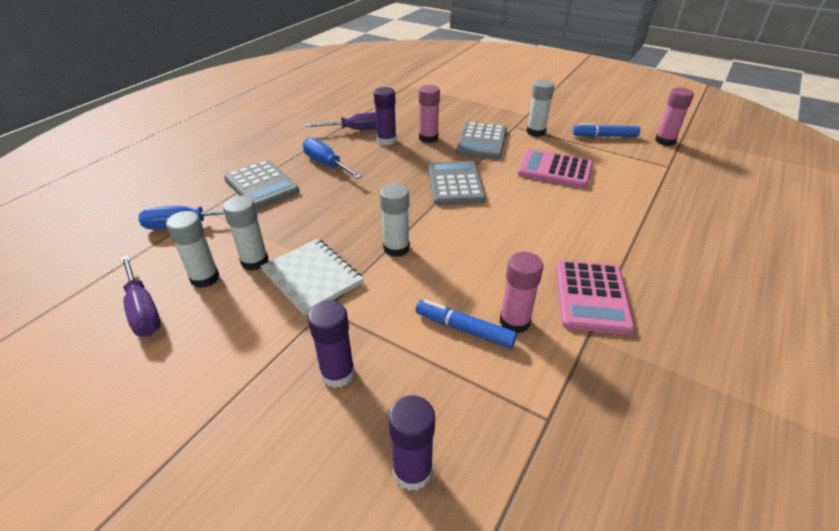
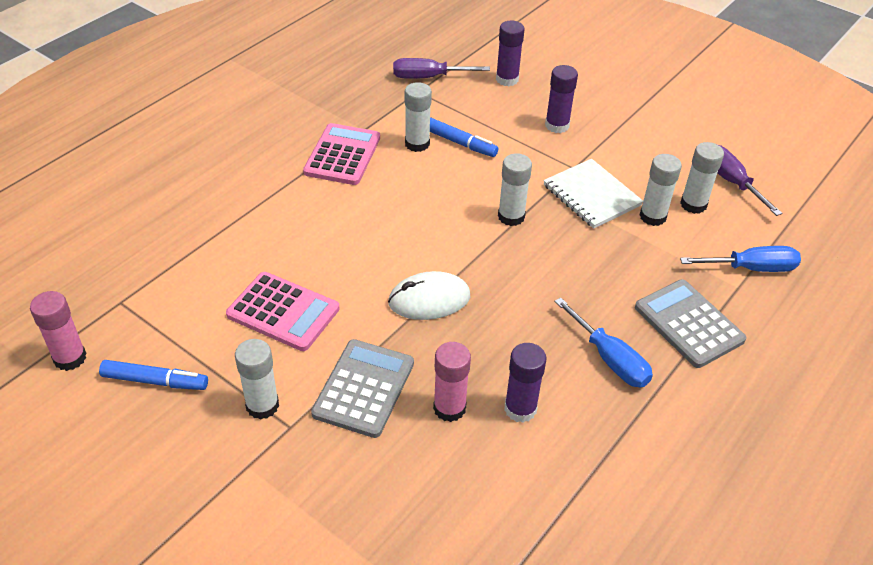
camera: 175 degrees left, 5 degrees up
(357, 130) = (573, 447): purple screwdriver -> purple screwdriver (428, 77)
(455, 184) = (429, 299): grey calculator -> white mouse
(514, 322) = (417, 144): pink glue stick -> white glue stick

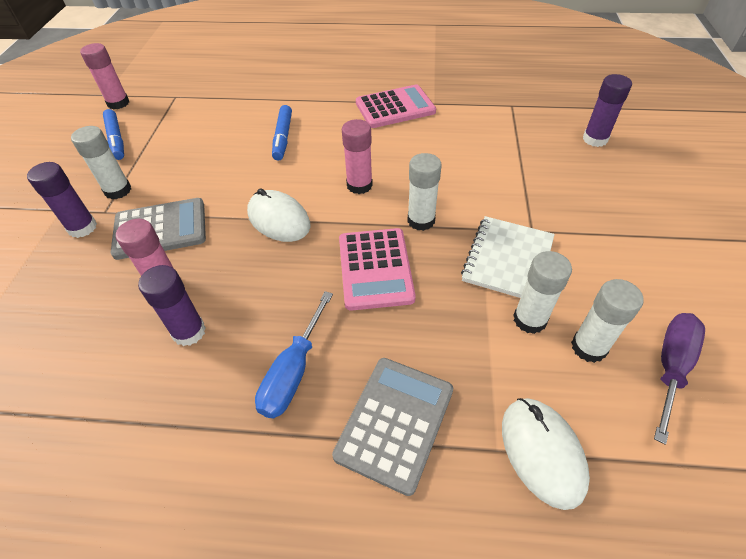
camera: 60 degrees right, 5 degrees up
(283, 312) = (212, 158): pink calculator -> pink calculator (375, 269)
(417, 144) = (450, 133): white glue stick -> none
(428, 77) = (535, 102): purple screwdriver -> none
(433, 230) = (359, 185): none -> pink glue stick
(459, 142) = (478, 151): blue marker -> blue marker (283, 137)
(557, 125) = (576, 194): purple glue stick -> purple glue stick (82, 227)
(751, 268) = (542, 452): blue screwdriver -> white mouse

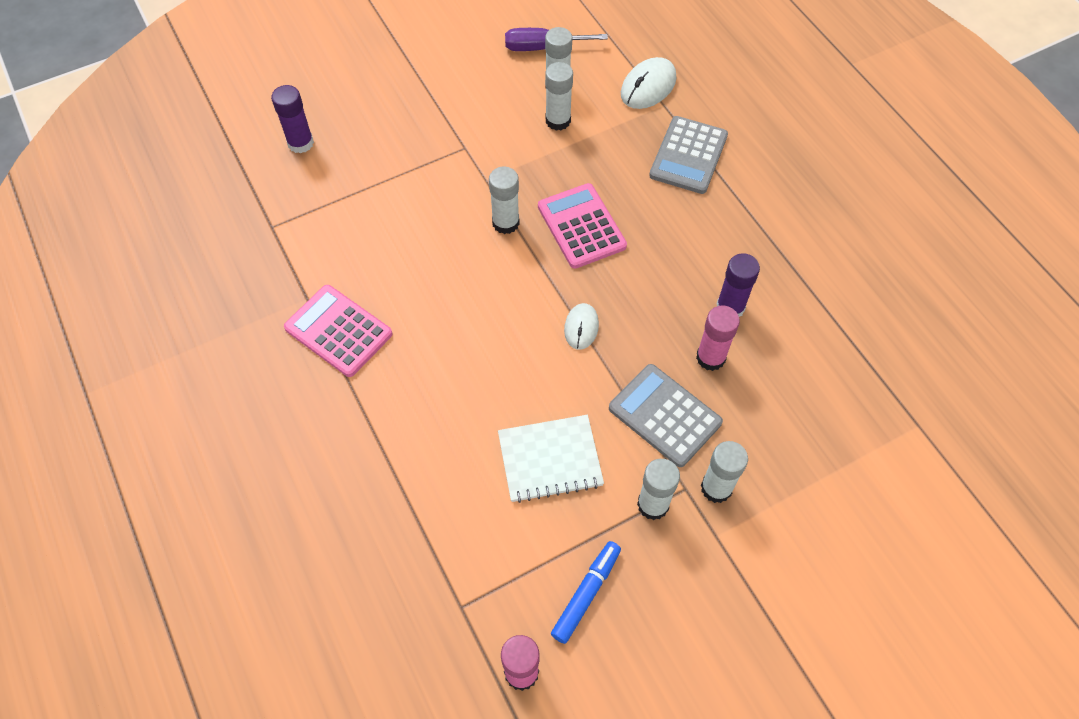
camera: 125 degrees left, 10 degrees up
(82, 227) = (716, 488): purple glue stick -> white glue stick
(279, 219) = (581, 327): white mouse -> white mouse, size x0.64
(283, 137) = (463, 408): blue marker -> none
(293, 372) = (703, 224): blue screwdriver -> none
(359, 185) = (492, 291): pink glue stick -> none
(375, 269) = (581, 226): pink calculator -> pink calculator turned 75 degrees counterclockwise
(395, 422) = (688, 156): grey calculator -> grey calculator turned 60 degrees counterclockwise
(508, 259) = (509, 151): white notebook -> white notebook (550, 459)

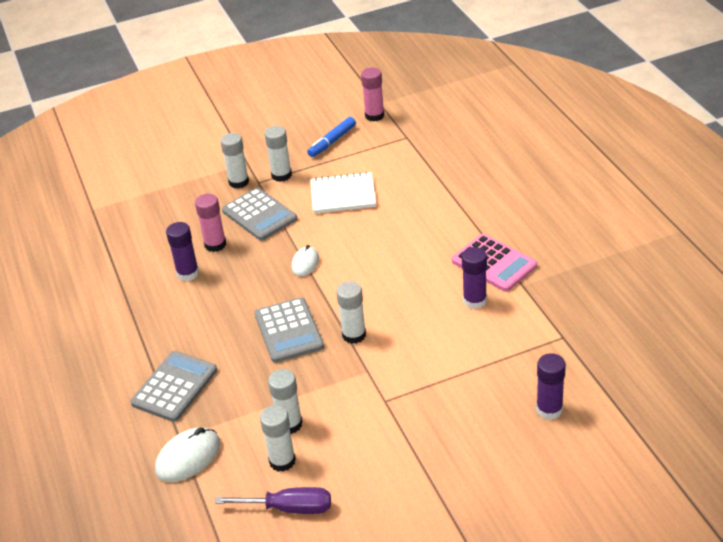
camera: 170 degrees left, 20 degrees down
(366, 273) = (474, 301): none -> purple glue stick
(581, 226) = (289, 331): pink calculator -> grey calculator

